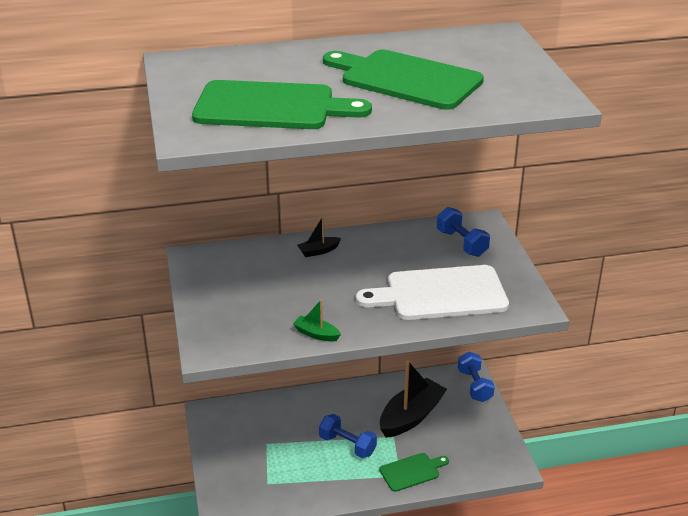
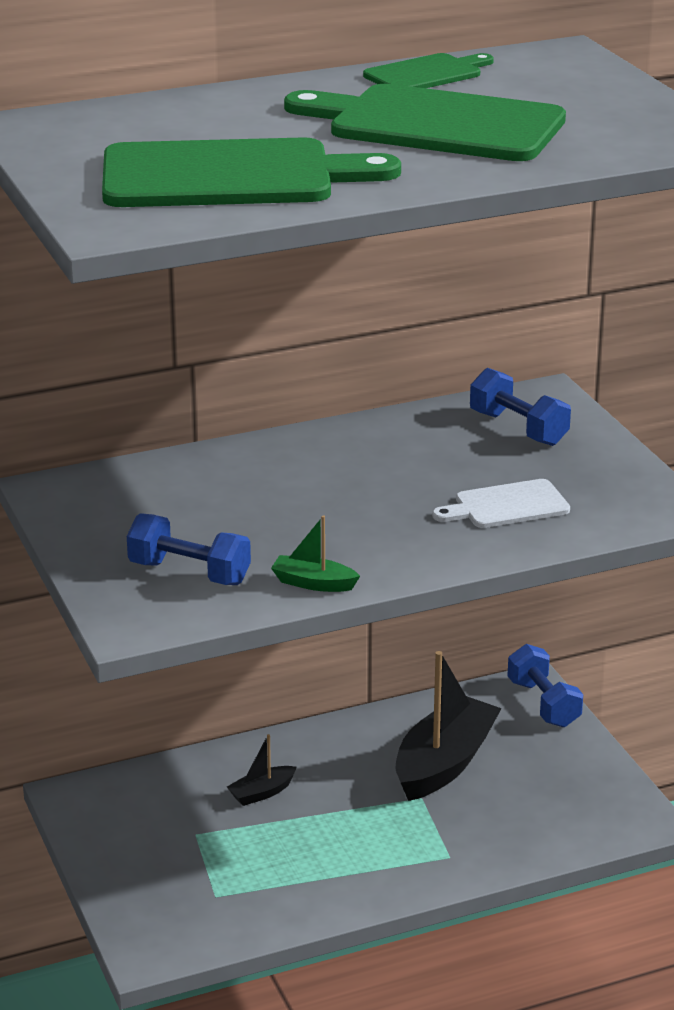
camera: 10 degrees left, 5 degrees down
(318, 251) = (273, 461): black boat -> black boat (262, 793)
(347, 445) = (343, 820): blue dumbbell -> blue dumbbell (189, 573)
(412, 471) = (469, 848): green cutting board -> green cutting board (427, 74)
(440, 294) = (506, 506): white cutting board -> white cutting board, size x0.52

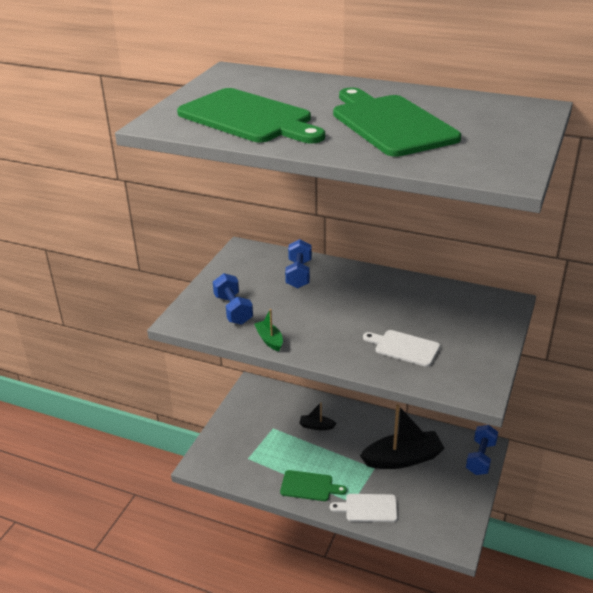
camera: 45 degrees right, 5 degrees up
(427, 74) = (442, 98): green cutting board -> green cutting board (309, 486)
(480, 850) = (368, 508): none -> white cutting board
(518, 428) = (468, 312): blue dumbbell -> blue dumbbell (299, 274)

